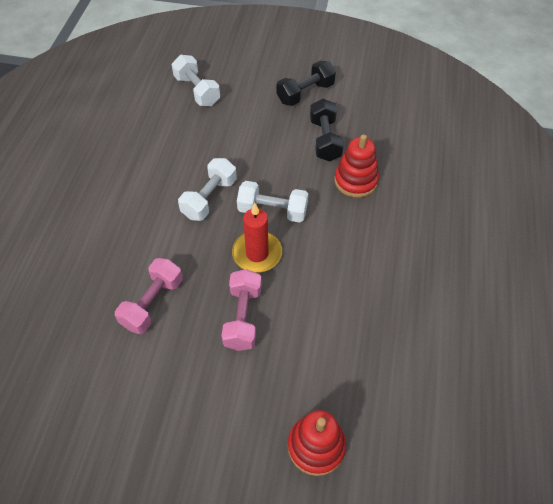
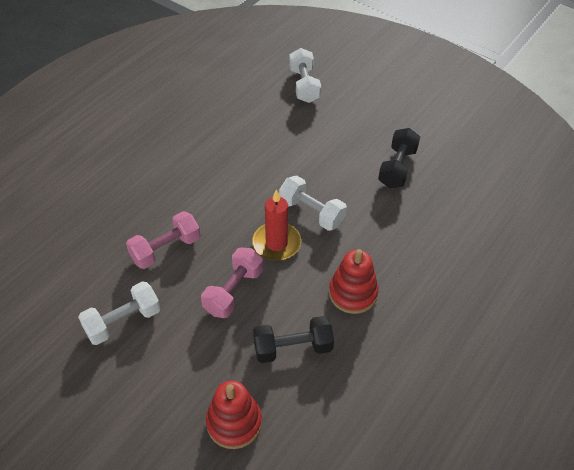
camera: 25 degrees right, 5 degrees down
(209, 198) = (262, 181): white dumbbell -> white dumbbell (123, 321)
(305, 93) = (403, 120): black dumbbell -> black dumbbell (293, 348)
(355, 181) = (405, 214): red stacking toy -> red stacking toy (353, 293)

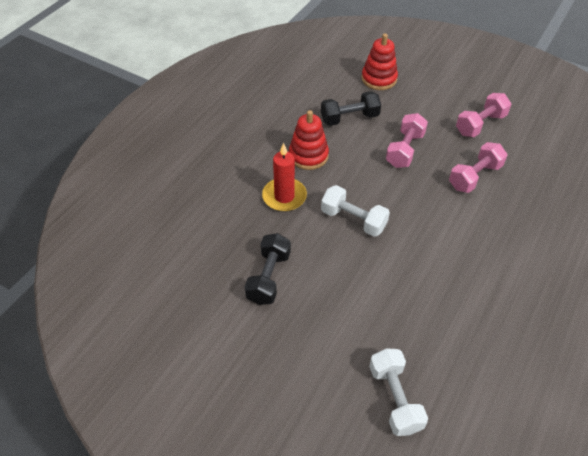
camera: 175 degrees right, 0 degrees up
(123, 321) = (480, 124): white dumbbell -> pink dumbbell
(276, 243) = (380, 189): red candle -> red candle (284, 196)

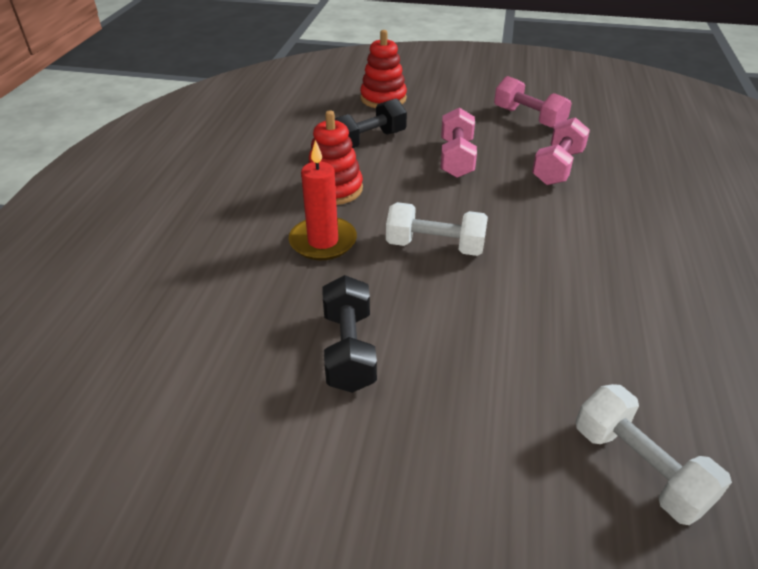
camera: 20 degrees left, 10 degrees down
(480, 124) = (529, 118): pink dumbbell -> pink dumbbell turned 75 degrees counterclockwise

